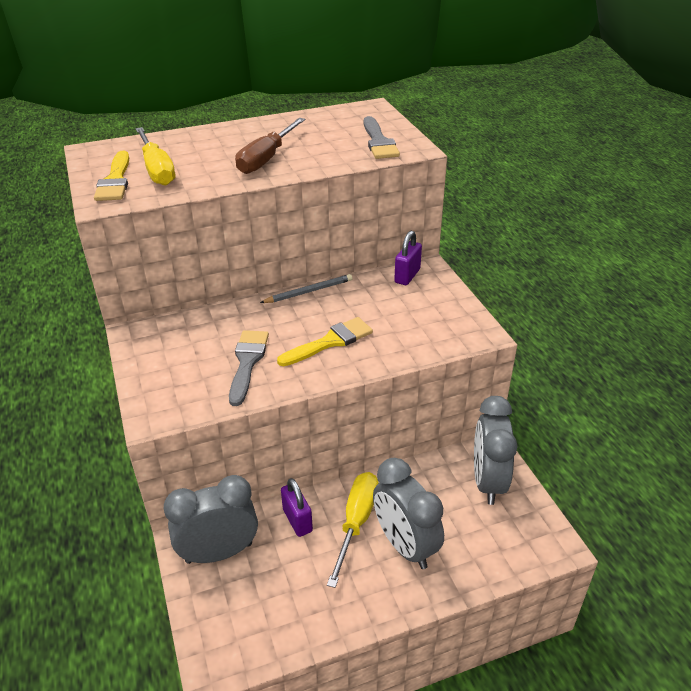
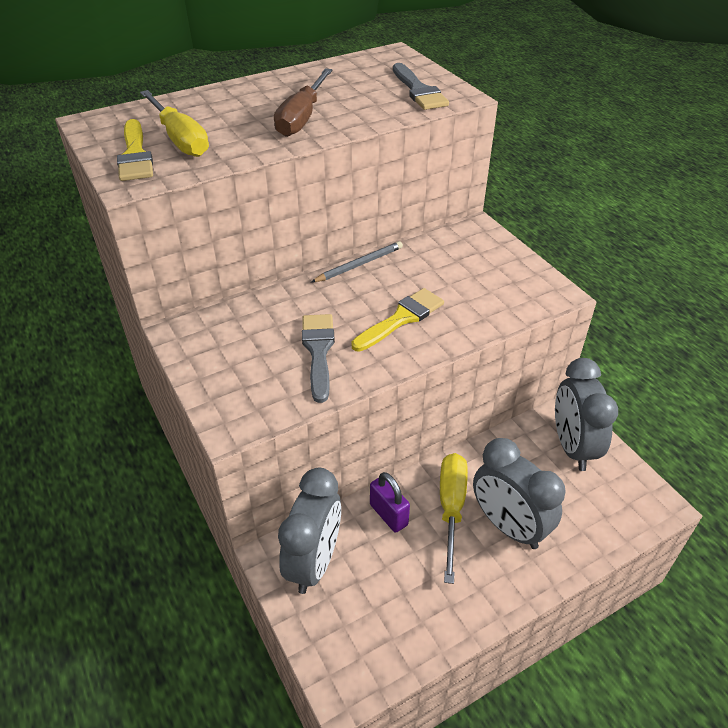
camera: 10 degrees left, 5 degrees up
(219, 552) = (314, 562): grey clock -> grey clock turned 135 degrees clockwise
(407, 276) = (459, 238): purple padlock -> none

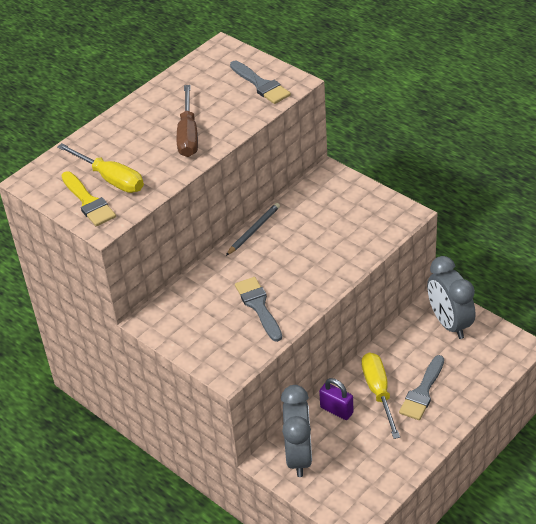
camera: 15 degrees left, 0 degrees up
(401, 318) = (305, 265): yellow brush -> none
(508, 526) = (422, 392): grey clock -> grey brush

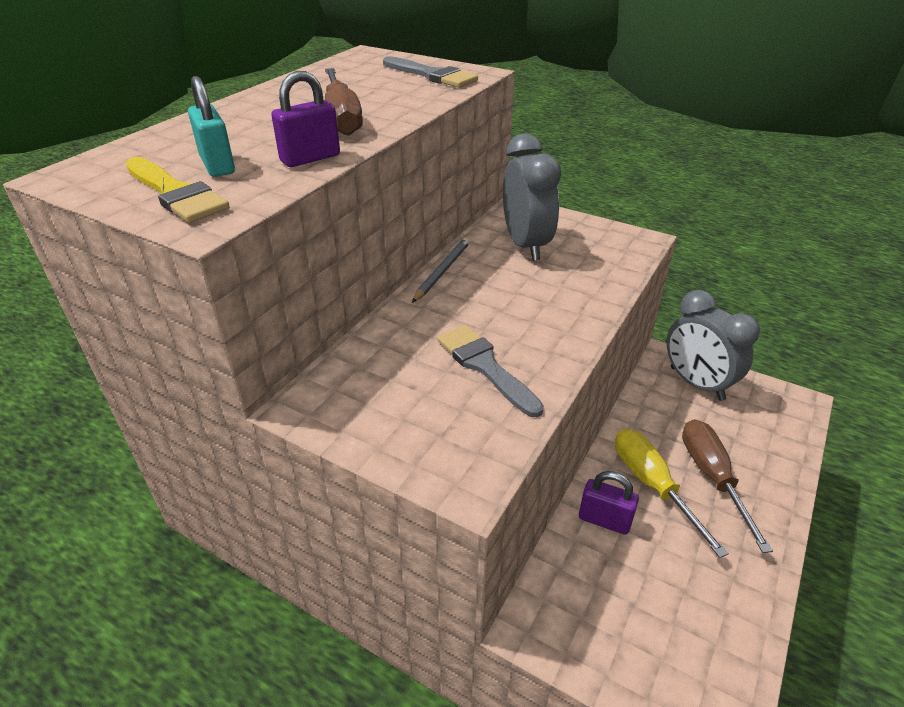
camera: 15 degrees left, 5 degrees down
(110, 179) = (217, 165): yellow screwdriver -> turquoise padlock
(163, 177) = (310, 158): none -> purple padlock
(299, 456) = (577, 609): grey clock -> grey clock (526, 245)
(422, 392) = (712, 477): grey brush -> brown screwdriver

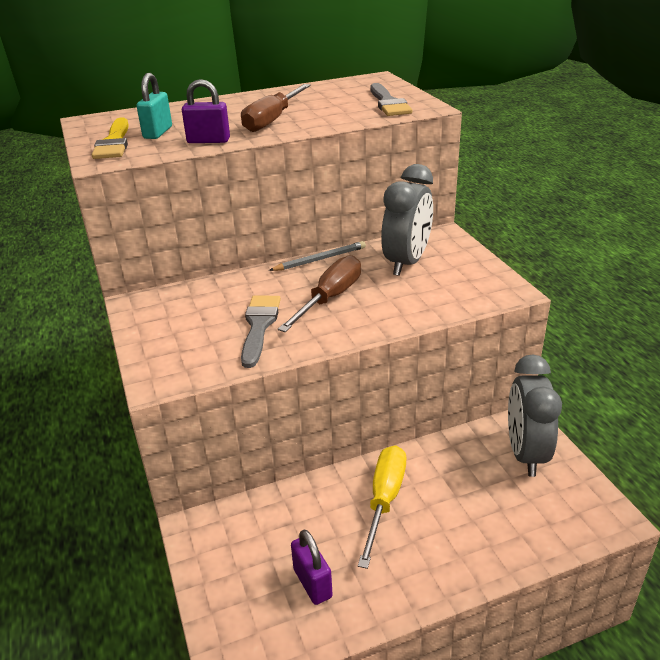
camera: 40 degrees right, 5 degrees down
(604, 520) = (318, 500): purple padlock -> purple padlock (312, 583)
(712, 477) = (441, 522): brown screwdriver -> brown screwdriver (330, 298)

